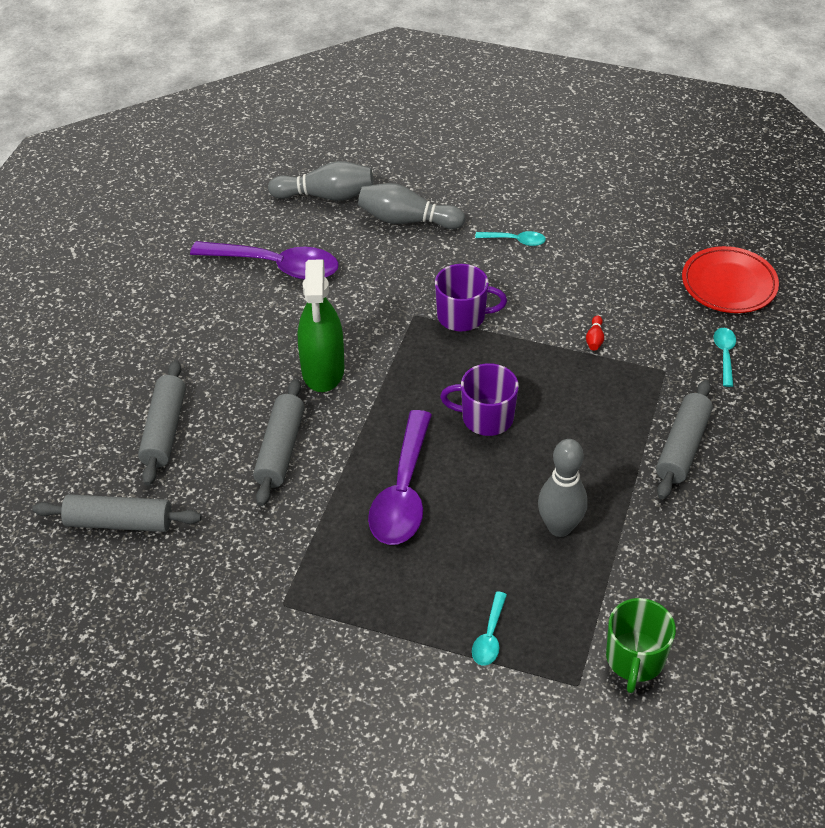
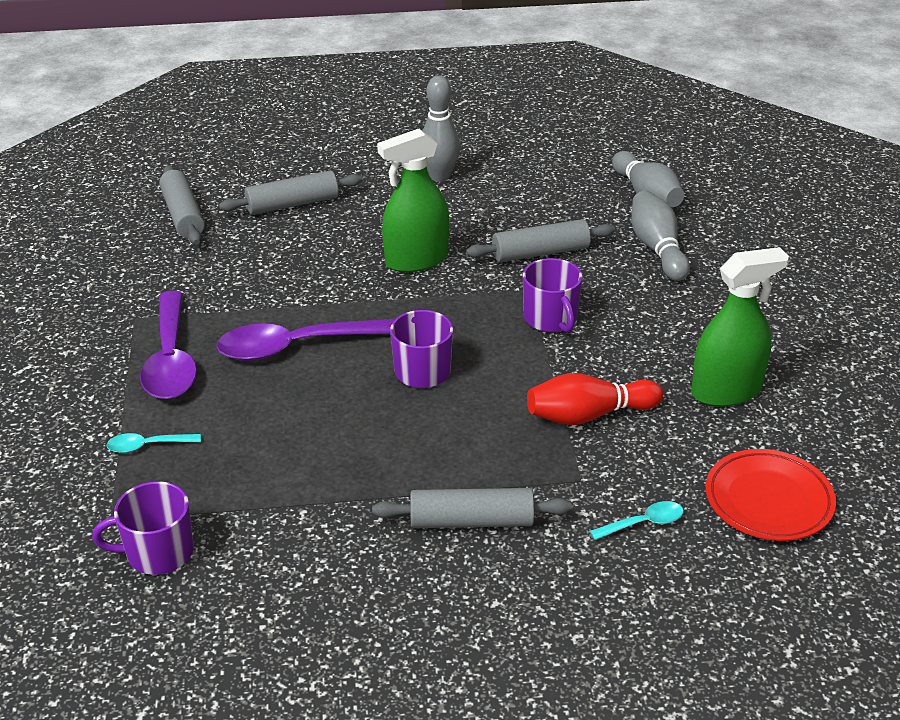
camera: 65 degrees right, 10 degrees down
(276, 266) = (528, 197): purple spoon -> purple spoon (171, 360)
(280, 449) = (306, 266): grey rolling pin -> grey rolling pin (540, 252)
(515, 241) = (692, 323): turquoise spoon -> none
(559, 527) = (305, 457): grey bowling pin -> grey bowling pin (439, 176)
(594, 339) = (588, 415): red bowling pin -> red bowling pin, size x2.36
(605, 256) = (726, 391): none -> green spray bottle
(635, 659) = (158, 552): green mug -> purple mug

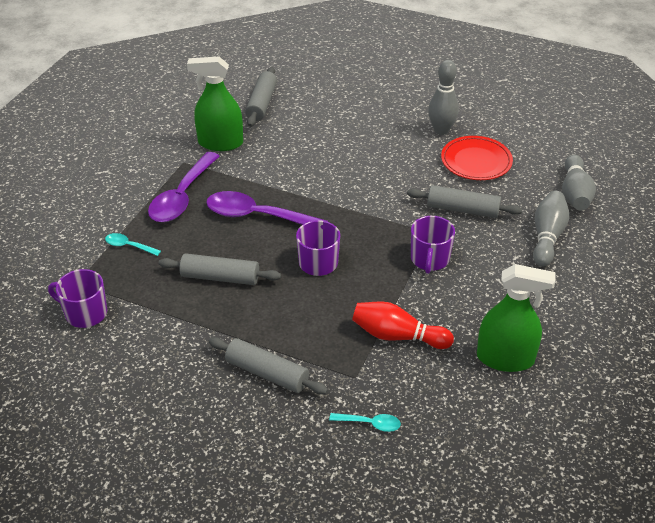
camera: 30 degrees right, 5 degrees up
(292, 204) = (332, 118): grey rolling pin -> grey rolling pin (220, 277)
(416, 260) = (377, 185): green spray bottle -> green spray bottle (220, 143)
(768, 500) = (466, 447): red plate -> red plate (476, 162)

